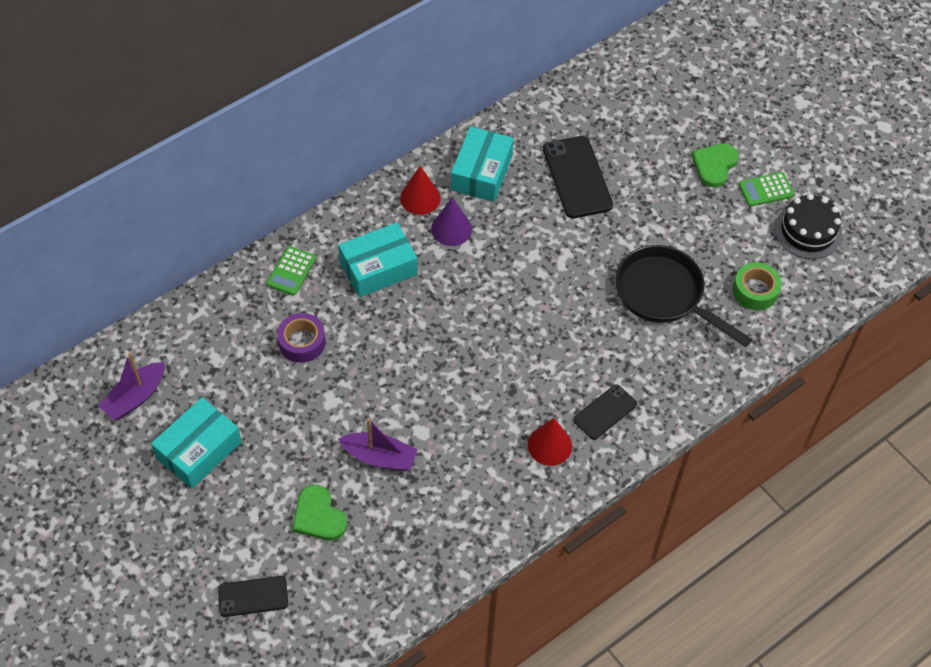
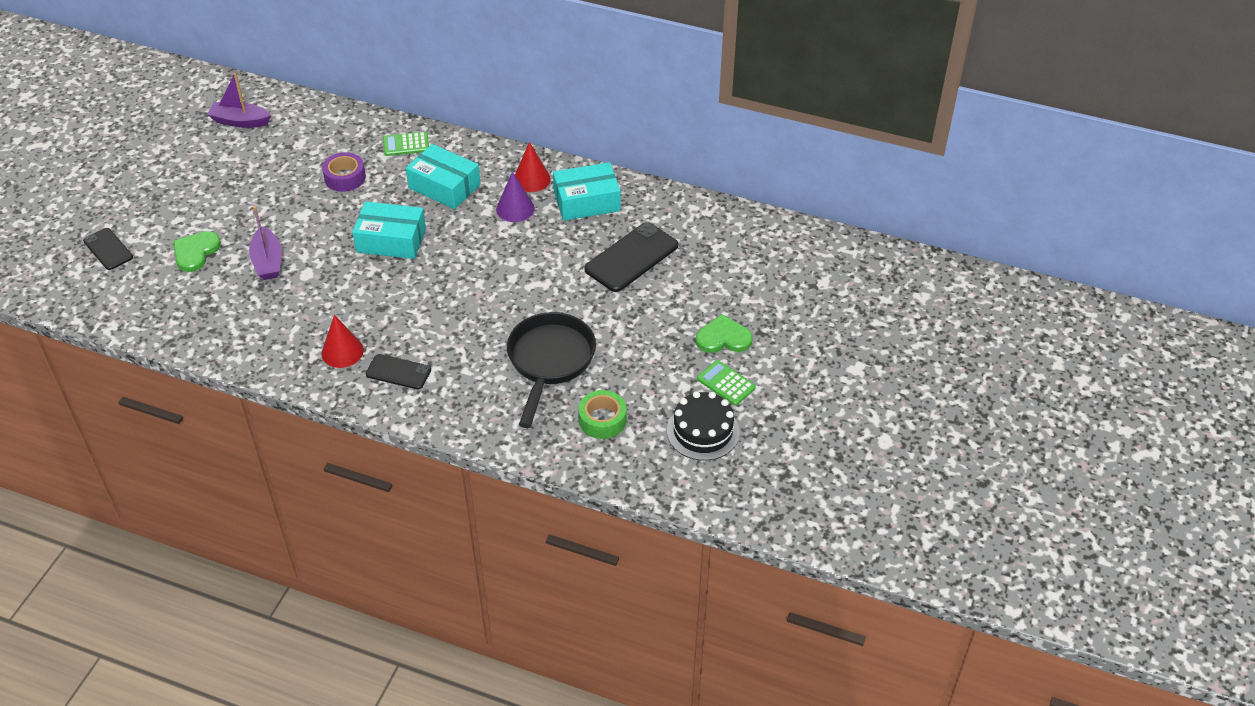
camera: 60 degrees right, 10 degrees down
(199, 450) = (215, 169): turquoise box -> turquoise box (391, 240)

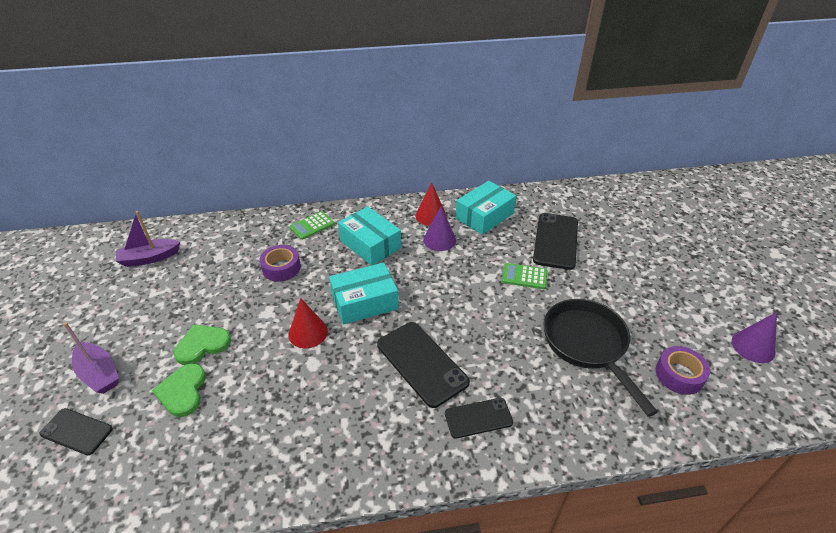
camera: 30 degrees left, 5 degrees down
(268, 261) = (266, 368): purple boat -> purple boat (99, 374)
(342, 352) = (410, 424): red cone -> red cone (308, 332)
(393, 312) = (422, 363): none -> black phone
(444, 186) = (370, 244): turquoise box -> turquoise box turned 45 degrees clockwise
(602, 420) = (679, 375): green tape -> purple tape
(703, 431) = (753, 346): black cake -> purple cone
(723, 338) = (678, 270): green heart -> green heart (202, 345)
(726, 383) = (720, 301): green calculator -> green calculator (524, 276)

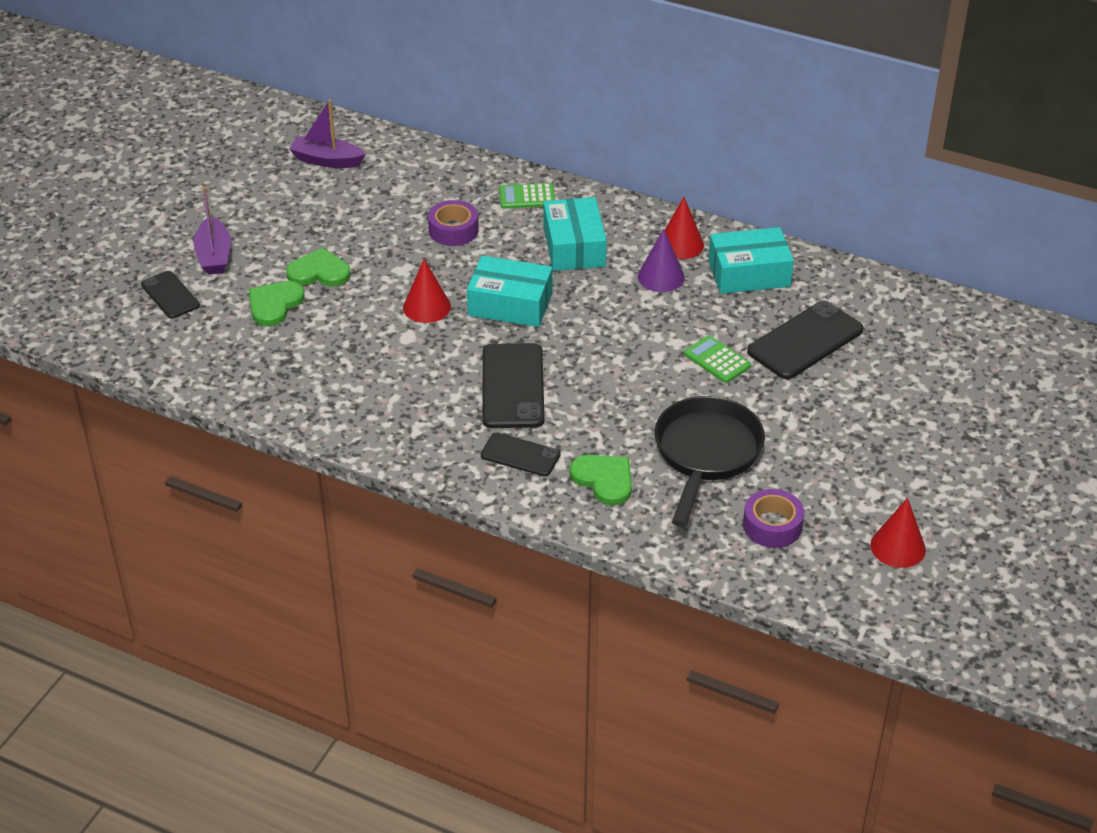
camera: 35 degrees right, 0 degrees up
(551, 403) = (604, 480): none -> green heart
(753, 346) = (898, 547): purple cone -> red cone

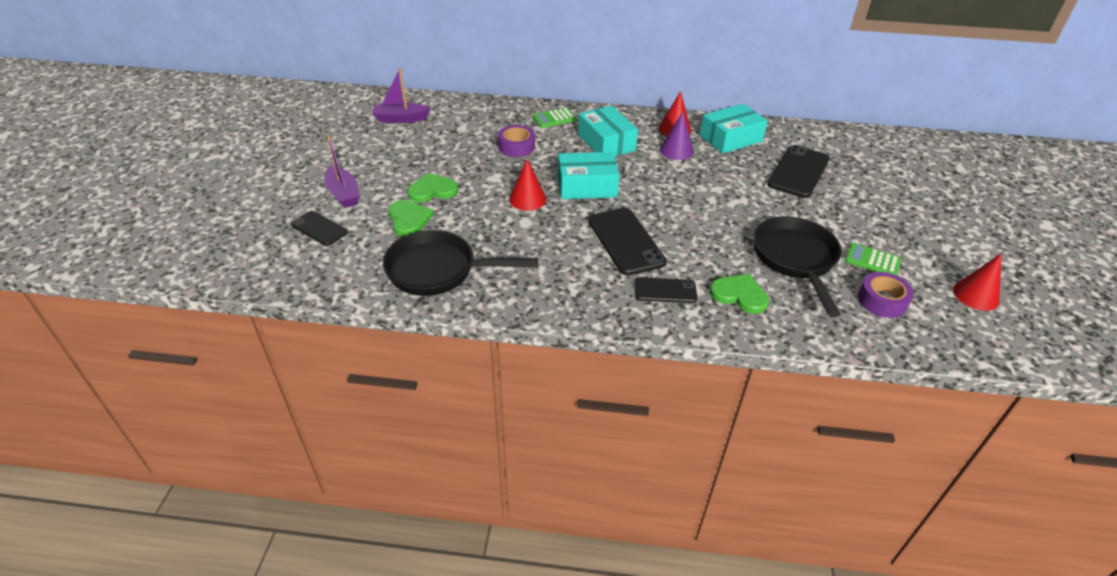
camera: 20 degrees left, 0 degrees up
(274, 304) = (409, 219): green heart -> green heart turned 150 degrees clockwise
(278, 374) = (438, 270): none -> black pan
(717, 360) = (753, 195): green calculator -> green calculator (872, 260)

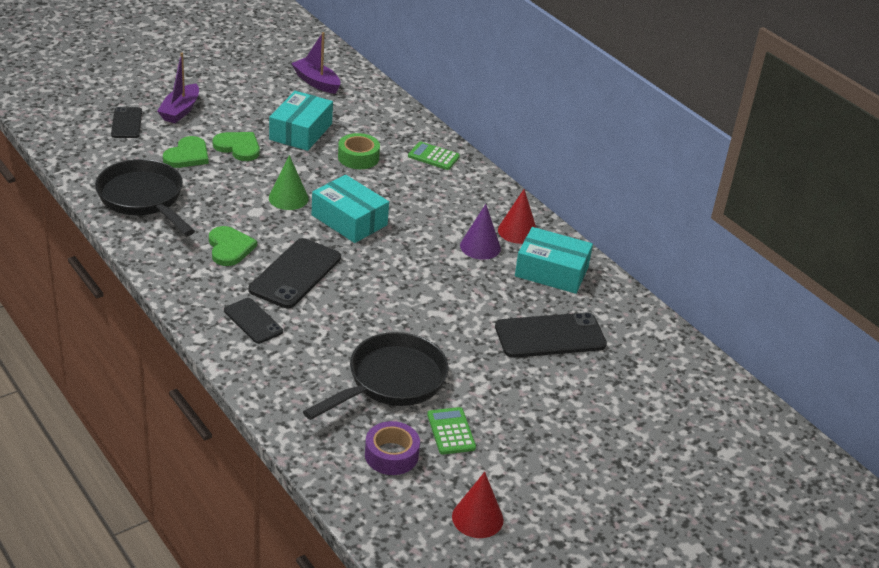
camera: 45 degrees right, 5 degrees down
(516, 146) = (358, 157): purple tape -> green tape
(527, 199) = (288, 198): red cone -> green cone
(606, 142) = (435, 201): turquoise box -> turquoise box (301, 131)
(739, 295) = (296, 364): green heart -> green heart (229, 248)

